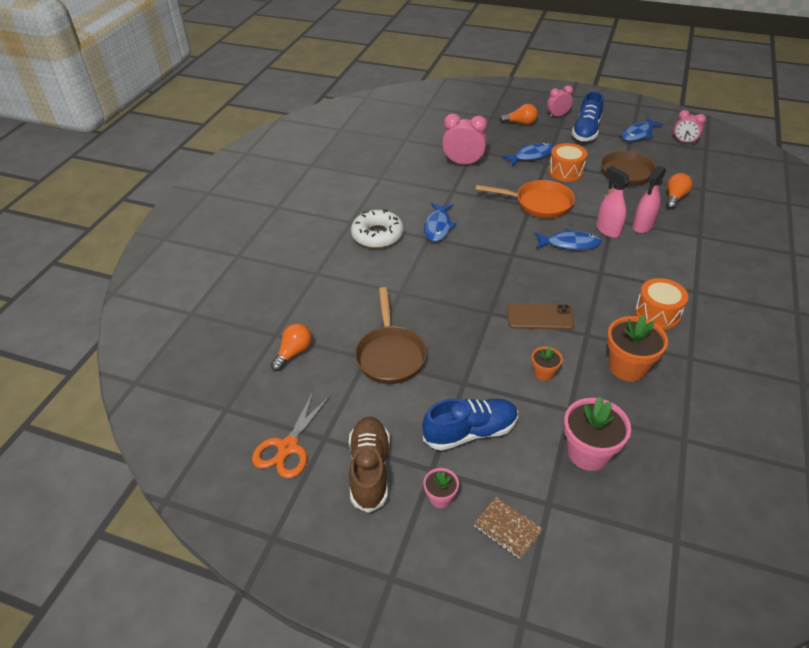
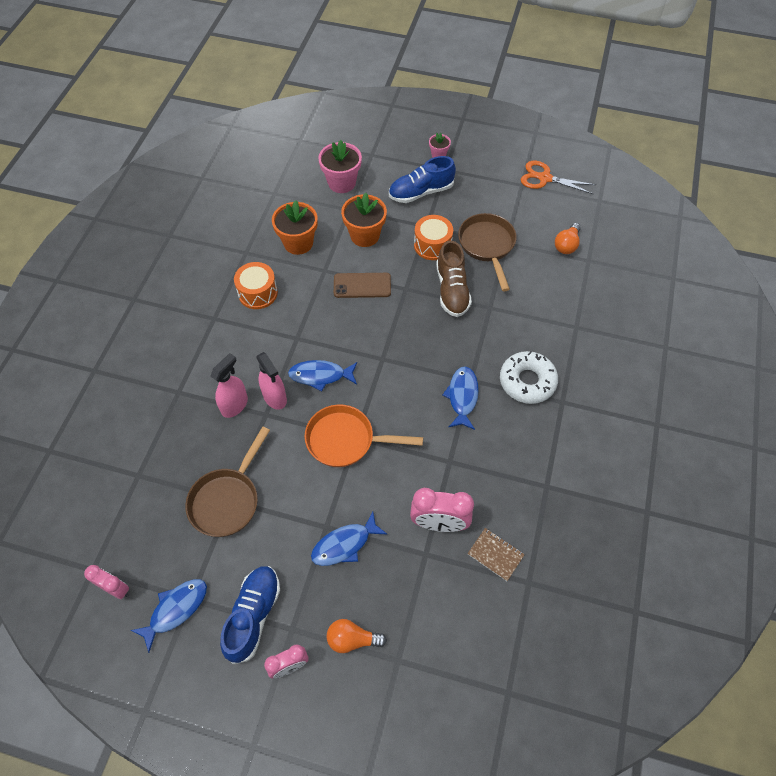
camera: 175 degrees right, 15 degrees up
(288, 447) = (544, 178): orange scissors -> orange scissors turned 90 degrees counterclockwise
(370, 469) = (486, 168): brown shoe -> brown shoe (452, 290)
(507, 528) = (397, 142): brown notebook -> brown notebook (495, 555)
(544, 373) = (365, 235): orange flower pot -> orange flower pot, size x1.88
(565, 171) = (302, 507): orange drum -> orange drum (432, 245)
(675, 198) = (180, 457): orange light bulb -> none

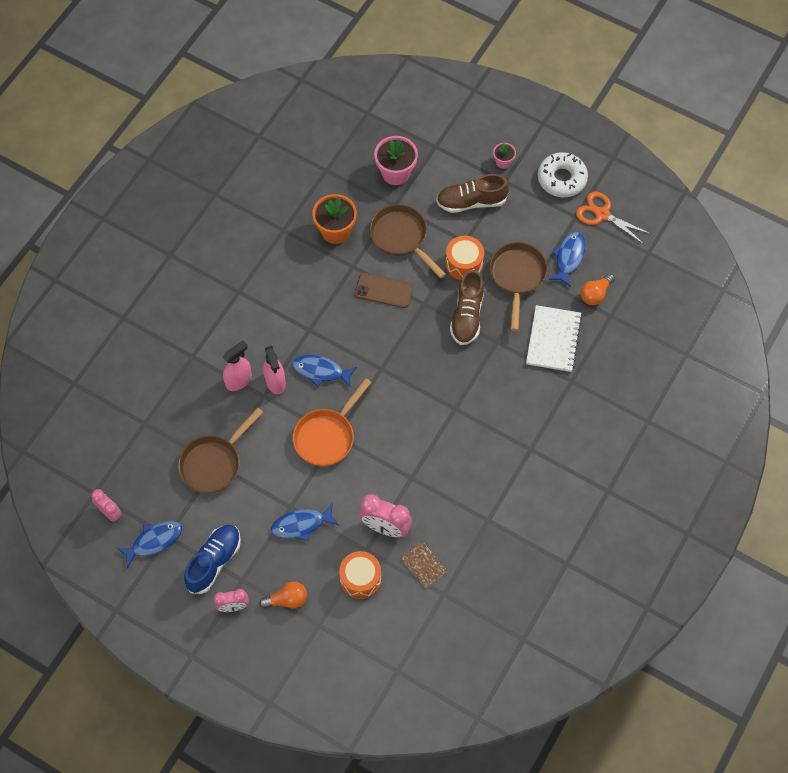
camera: 15 degrees right, 5 degrees up
(258, 293) = (284, 275): orange drum -> orange drum (360, 579)
(346, 440) = (327, 436): orange pan -> orange pan turned 75 degrees counterclockwise
(352, 639) = (287, 600): orange light bulb -> orange light bulb turned 150 degrees clockwise
(365, 235) = (401, 238): orange flower pot -> brown pan
(421, 192) = (471, 202): blue shoe -> brown shoe
(462, 397) = (442, 422): blue fish -> blue fish (569, 257)
(527, 381) = (505, 422): white donut -> white donut (562, 179)
(543, 293) = (553, 339): none -> white notebook

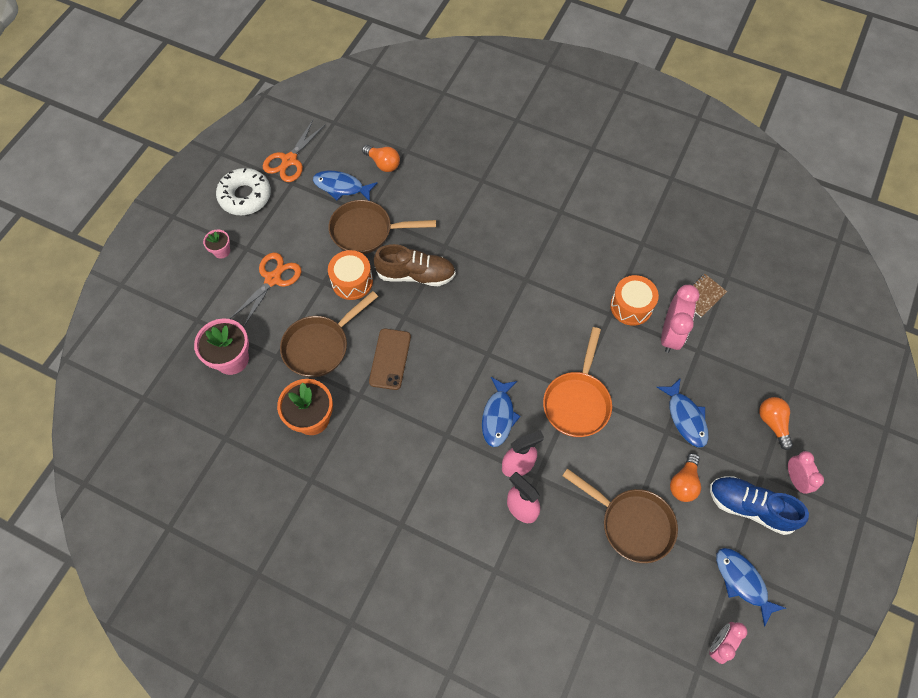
camera: 95 degrees left, 0 degrees up
(242, 511) = (684, 483): none -> orange light bulb
(327, 436) = (577, 401): orange pan -> orange pan turned 75 degrees clockwise
(360, 579) = (731, 353): orange drum -> orange drum (631, 306)
(471, 202) = (273, 279): brown shoe -> orange scissors
(553, 339) = (437, 197): white notebook -> none

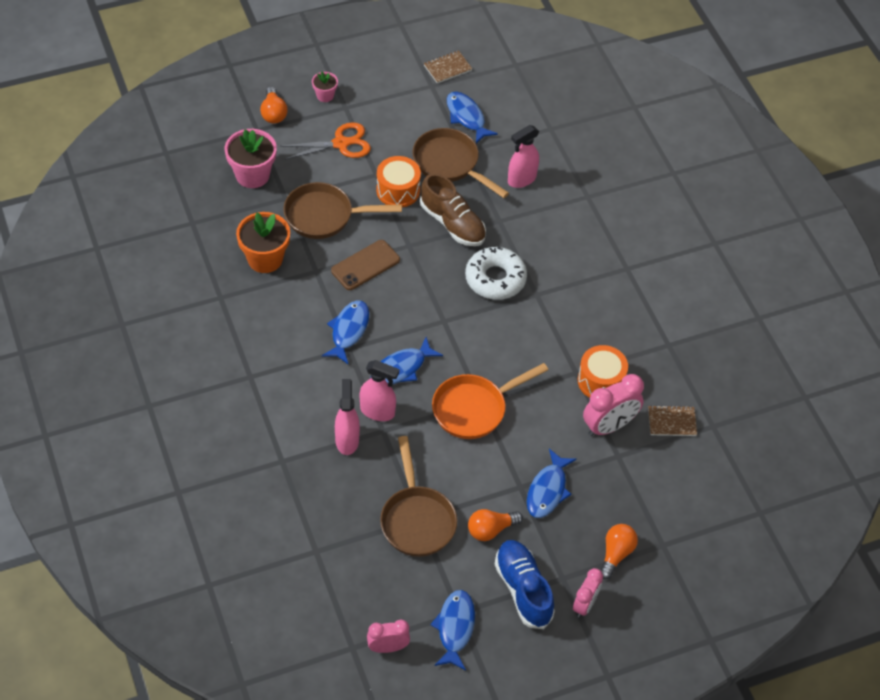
camera: 40 degrees right, 10 degrees down
(245, 196) = (384, 69): white donut -> white donut (495, 279)
(289, 160) = (447, 68): orange scissors -> brown notebook
(383, 163) = (520, 124): orange light bulb -> orange light bulb (273, 113)
(427, 203) = (521, 179): none -> pink spray bottle
(432, 421) = (348, 331): none -> blue fish

